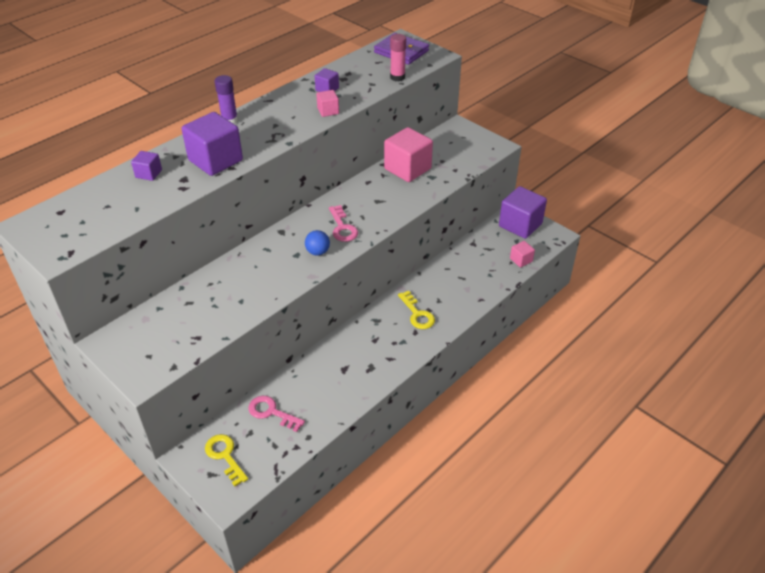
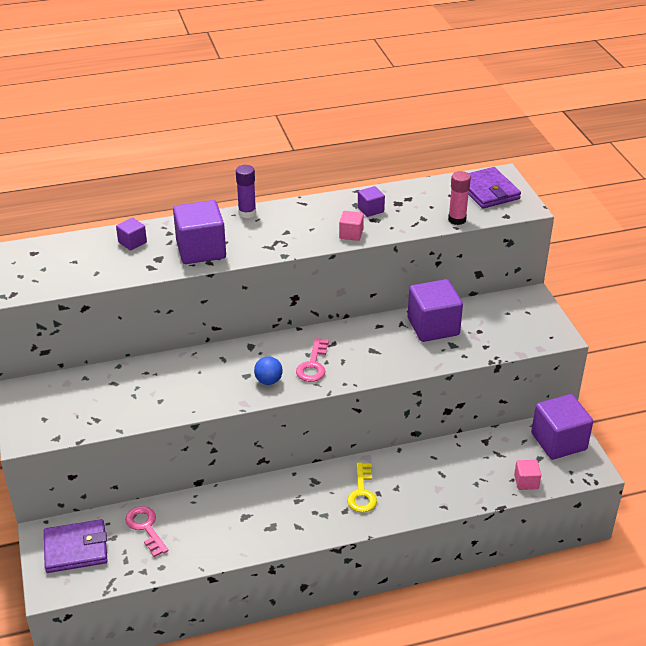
camera: 30 degrees right, 5 degrees down
(225, 456) = (76, 549): yellow key -> purple wallet
(407, 169) = (433, 326): pink cube -> purple cube

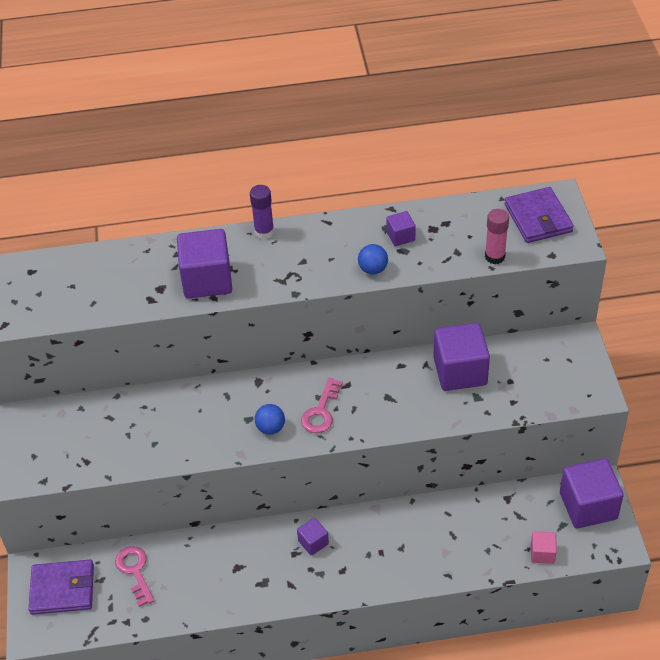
camera: 10 degrees right, 10 degrees up
(132, 242) = (136, 265): purple cube -> purple cube (313, 542)
(351, 234) = (373, 269): pink cube -> blue ball
(362, 493) = (364, 550): yellow key -> none

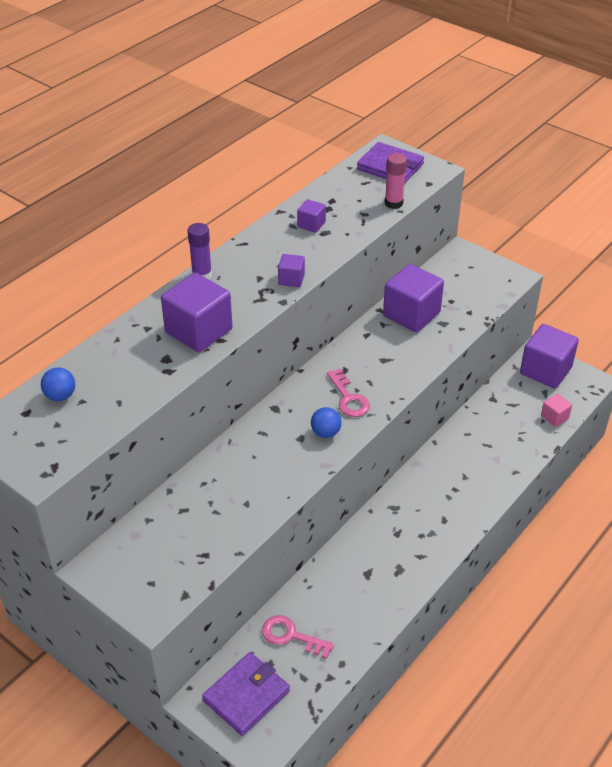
camera: 45 degrees left, 5 degrees down
(313, 542) = (401, 516): purple cube -> purple cube (291, 279)
(373, 269) = (320, 255): blue ball -> blue ball (60, 396)

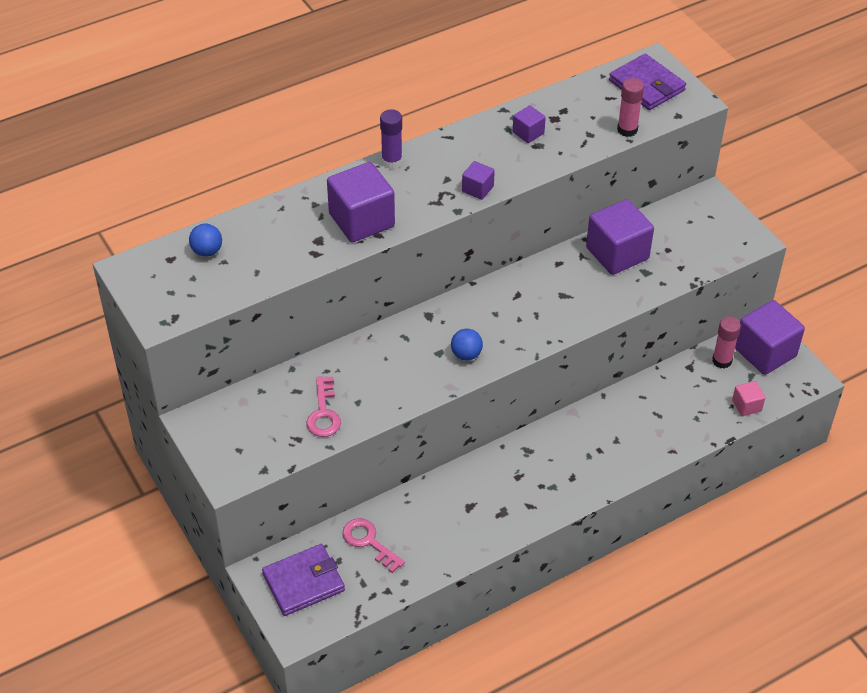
camera: 20 degrees right, 5 degrees up
(348, 398) = (506, 325): pink key -> pink key (323, 413)
(515, 387) = (722, 361): none -> pink glue stick

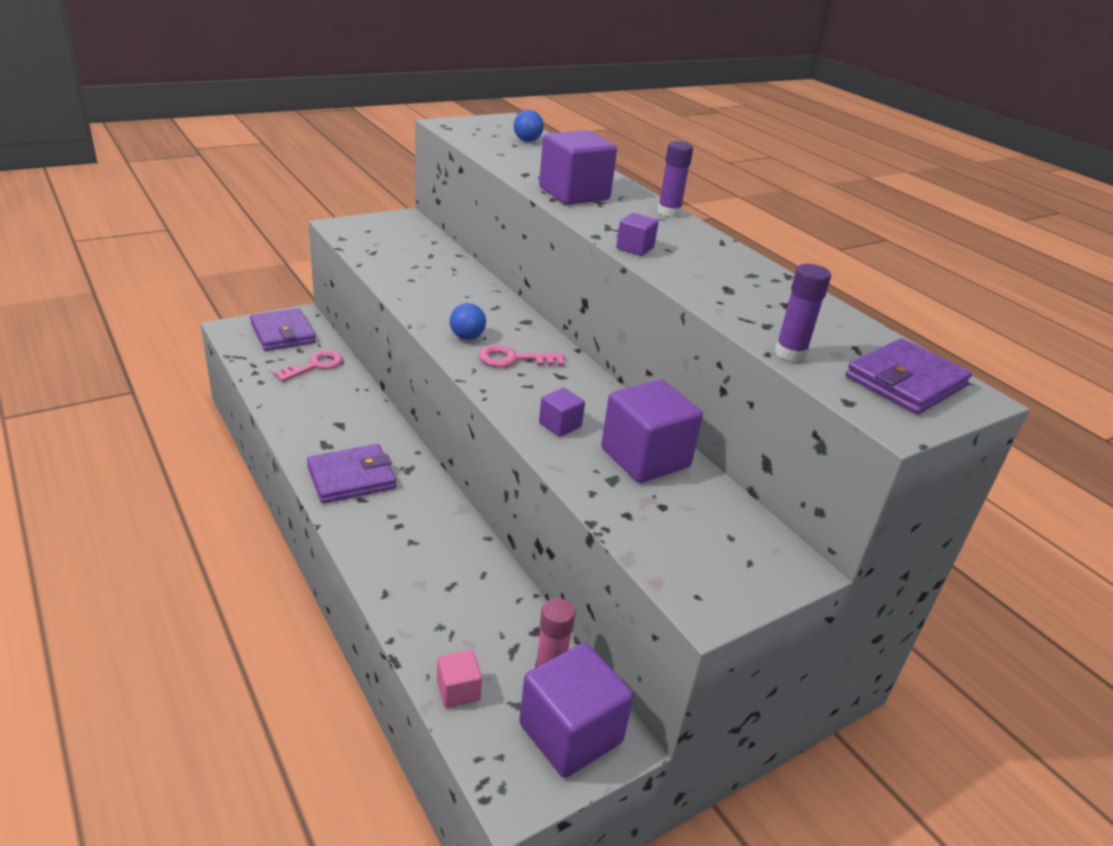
camera: 85 degrees right, 15 degrees down
(323, 413) = (400, 264): pink key -> pink key (514, 359)
(528, 133) = (749, 285): purple cube -> purple cube (560, 425)
(546, 487) = (351, 477): none -> purple wallet
(627, 130) = (790, 353): pink glue stick -> purple glue stick

